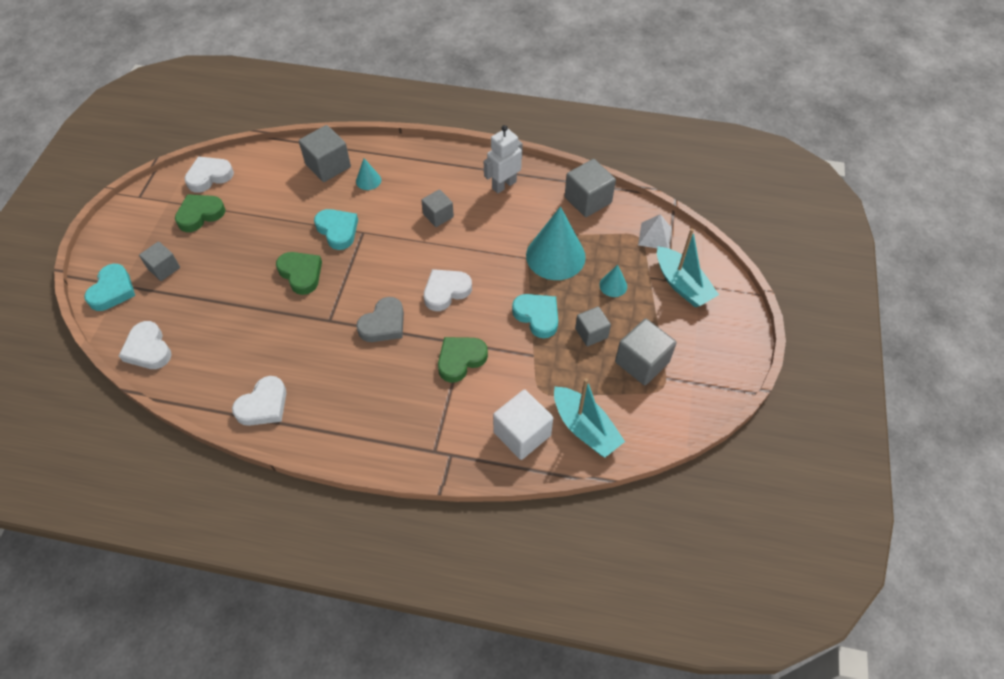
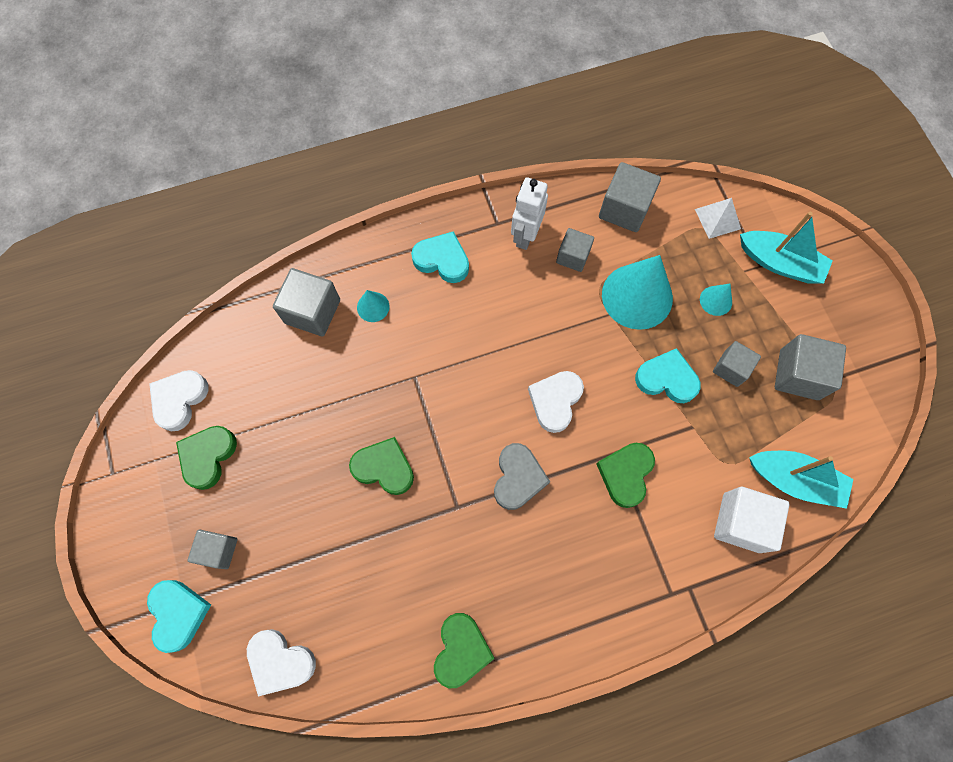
camera: 30 degrees left, 15 degrees up
(263, 405) = (461, 650): white heart -> green heart
(338, 230) = (385, 390): turquoise heart -> turquoise heart (442, 260)
(438, 216) = (482, 311): grey cube -> grey cube (573, 256)

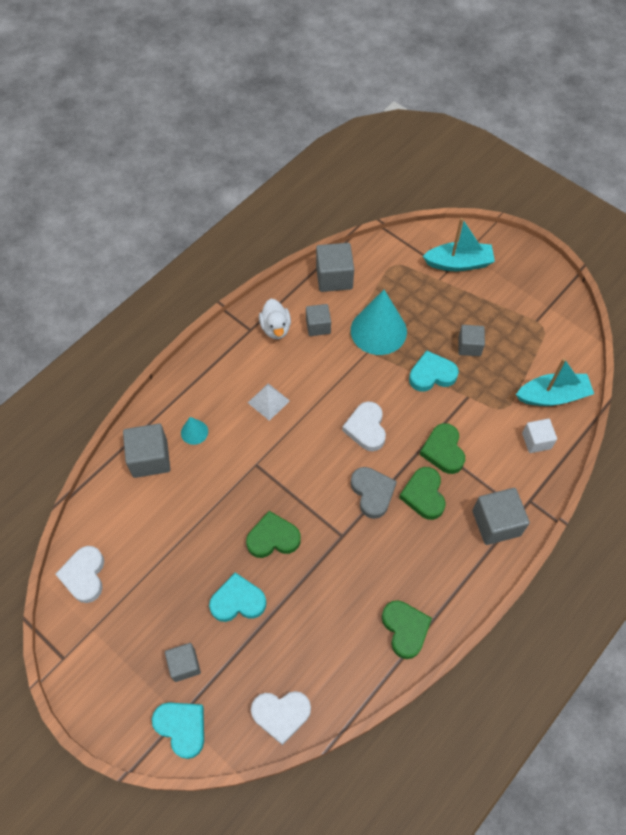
camera: 30 degrees left, 10 degrees down
(208, 456) = (133, 603): green heart -> green heart (424, 495)
(442, 260) = (225, 374): turquoise heart -> turquoise heart (238, 601)
(525, 235) = (275, 328): white robot -> white duck
(716, 300) = (432, 307): turquoise cone -> none
(717, 219) = (401, 254): white pyramid -> white pyramid (268, 401)
(741, 522) = (536, 441): white cube -> white cube, size x0.64
(798, 375) = (514, 328): grey cube -> grey cube (496, 523)

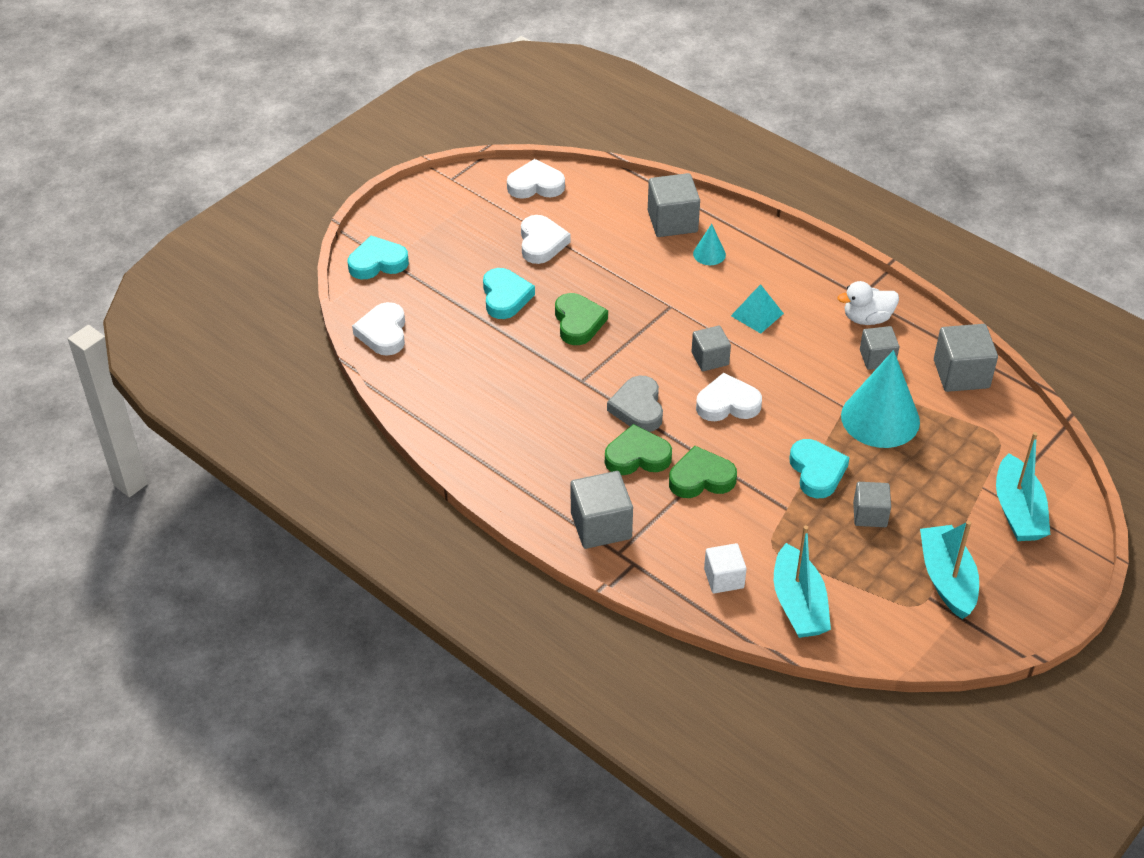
camera: 90 degrees right, 15 degrees down
(168, 569) = (541, 243): none -> white heart
(182, 727) = (377, 262): turquoise heart -> turquoise heart turned 150 degrees counterclockwise
(184, 665) = (439, 261): grey cube -> grey cube (710, 359)
(268, 401) = (757, 314): white pyramid -> turquoise pyramid
(372, 493) = (638, 408): grey heart -> grey heart turned 105 degrees clockwise
(405, 629) = (468, 433): green heart -> none
(520, 309) = (947, 579): none -> turquoise boat

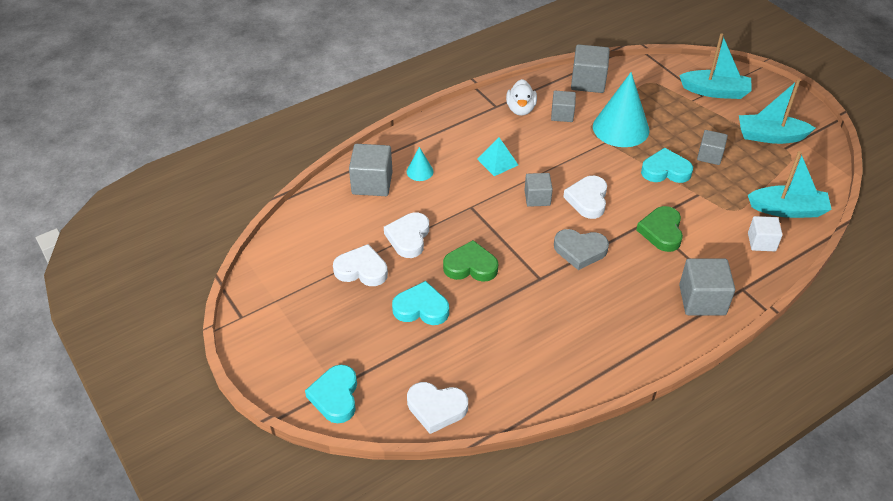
camera: 75 degrees left, 0 degrees up
(535, 185) = (282, 258): white heart -> white heart (408, 237)
(637, 456) = (632, 262): green heart -> none

